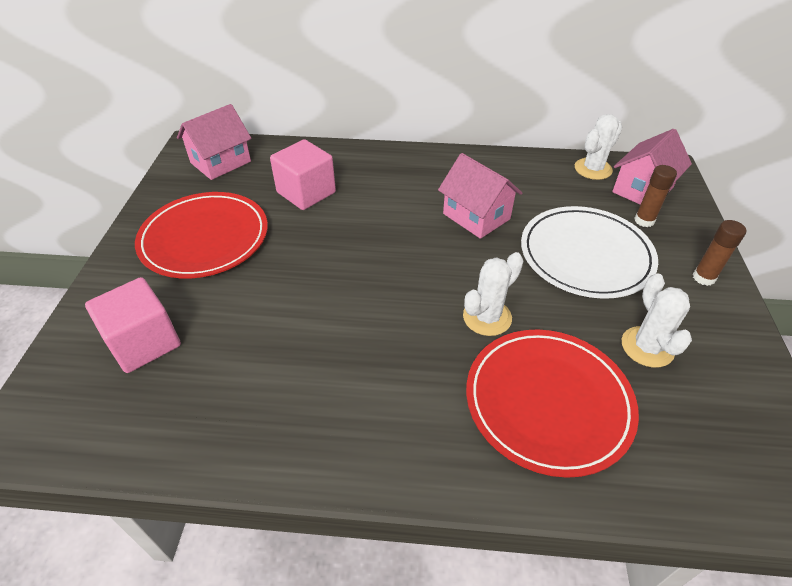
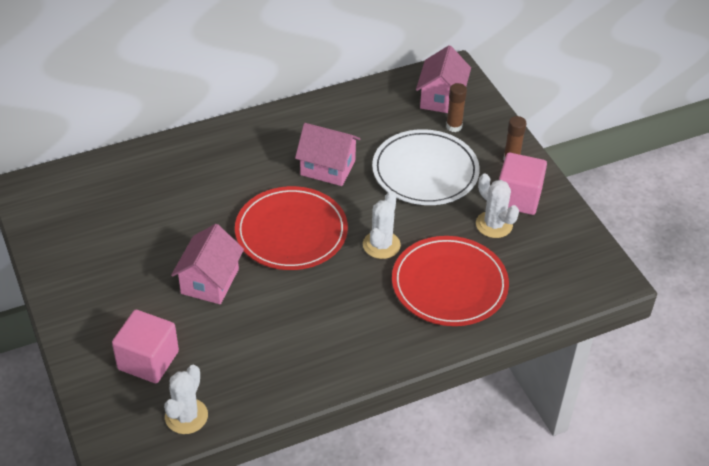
camera: 30 degrees left, 0 degrees up
(204, 238) = (120, 268): red plate -> red plate (291, 232)
(221, 162) = (68, 195): pink house -> pink house (210, 281)
(306, 192) = (172, 196): pink cube -> pink cube (518, 198)
(593, 169) = (395, 90): white cactus -> white cactus (186, 416)

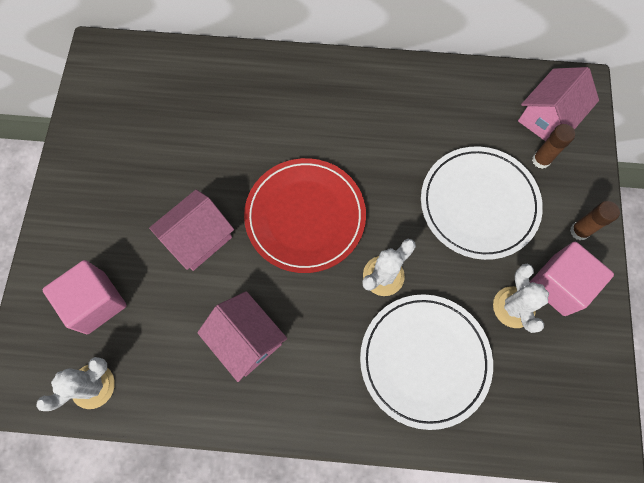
camera: 30 degrees right, 25 degrees up
(327, 168) = (383, 154): pink house -> pink house (246, 340)
(449, 284) = (424, 360): red plate -> white plate

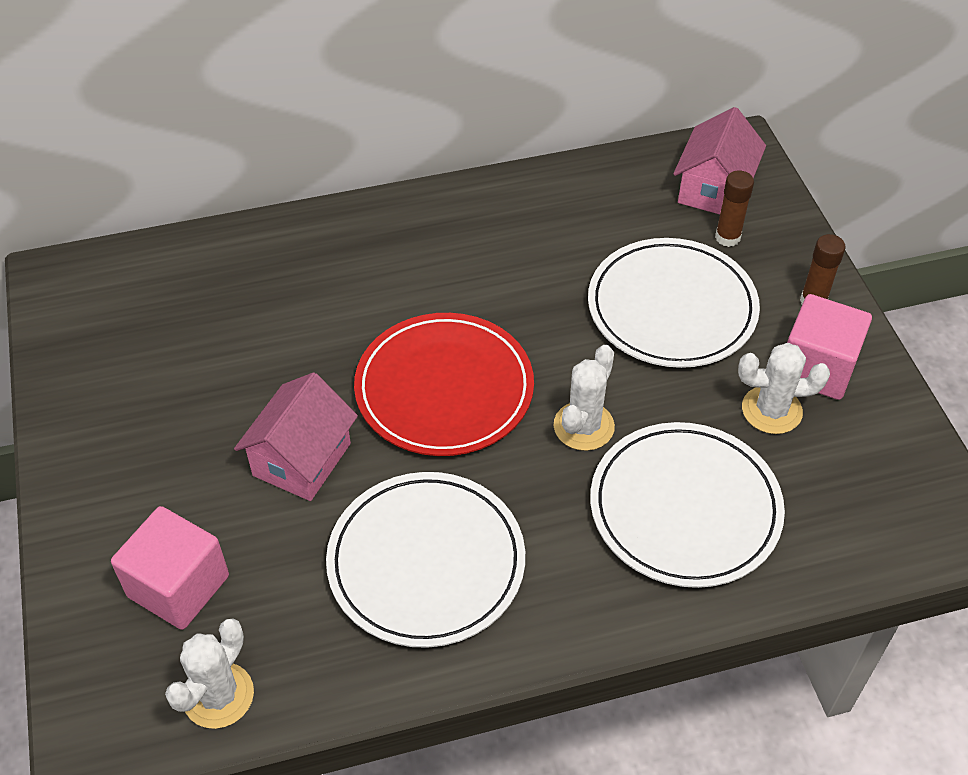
camera: 20 degrees left, 20 degrees down
(246, 340) = (426, 562): pink house -> white plate
(513, 307) = (771, 410): white cactus -> white cactus turned 60 degrees counterclockwise

